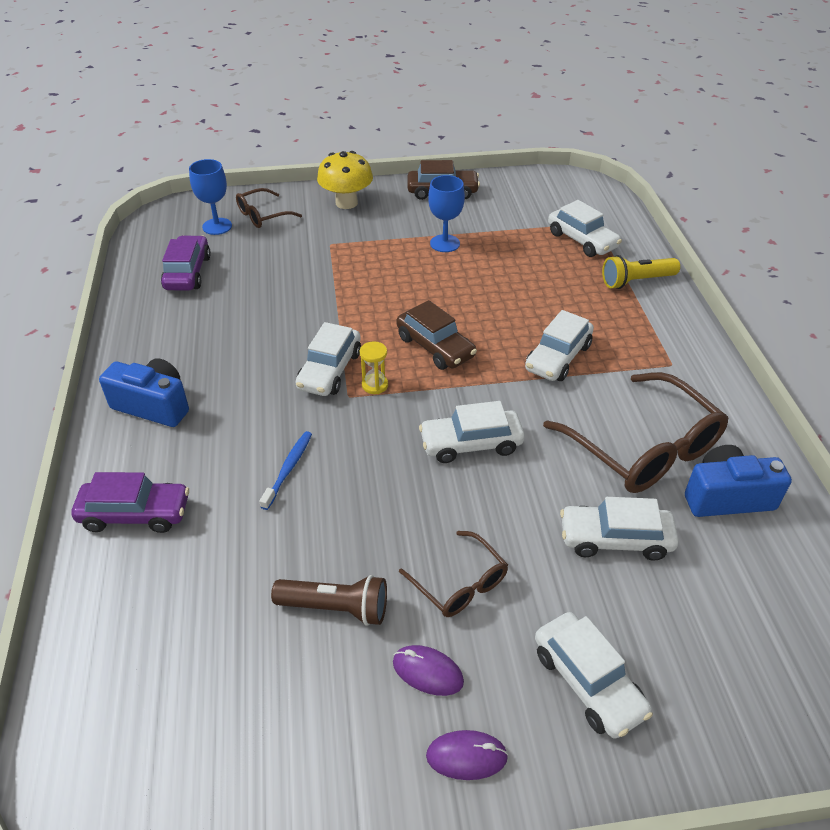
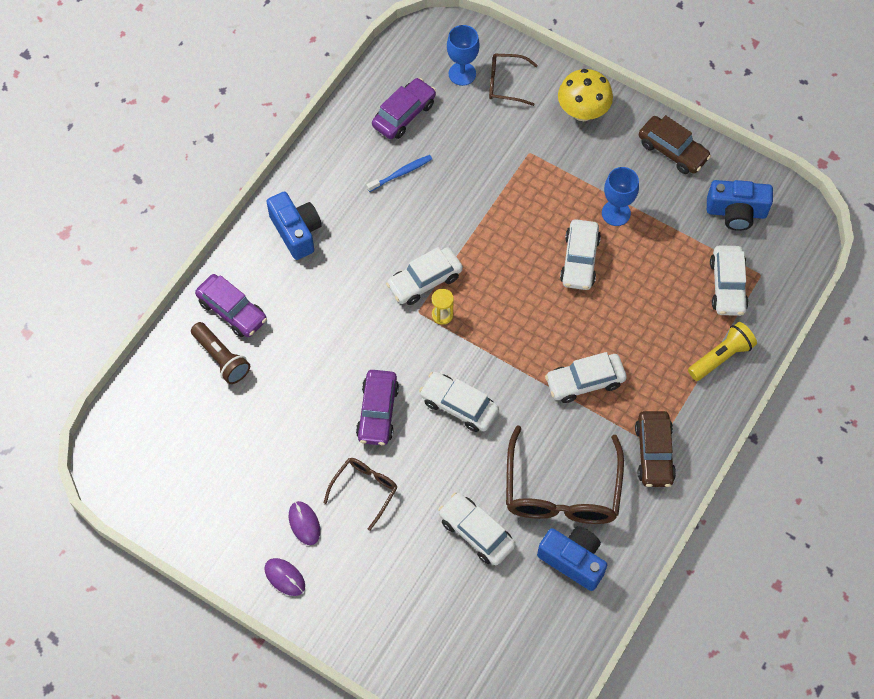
camera: 40 degrees right, 20 degrees up
(288, 469) = (337, 342): blue toothbrush -> blue toothbrush (401, 173)
(336, 608) = (290, 453): brown flashlight -> brown flashlight (221, 358)
(396, 501) = (378, 412): none -> purple car
(435, 347) = (511, 311): brown car -> brown car (654, 453)
(459, 584) = (365, 490): brown glasses -> brown glasses turned 150 degrees counterclockwise
(532, 200) = (736, 212): none -> blue camera
(588, 682) = (376, 592): white car -> white car (579, 260)
(636, 281) = (721, 357): yellow flashlight -> yellow flashlight turned 120 degrees clockwise

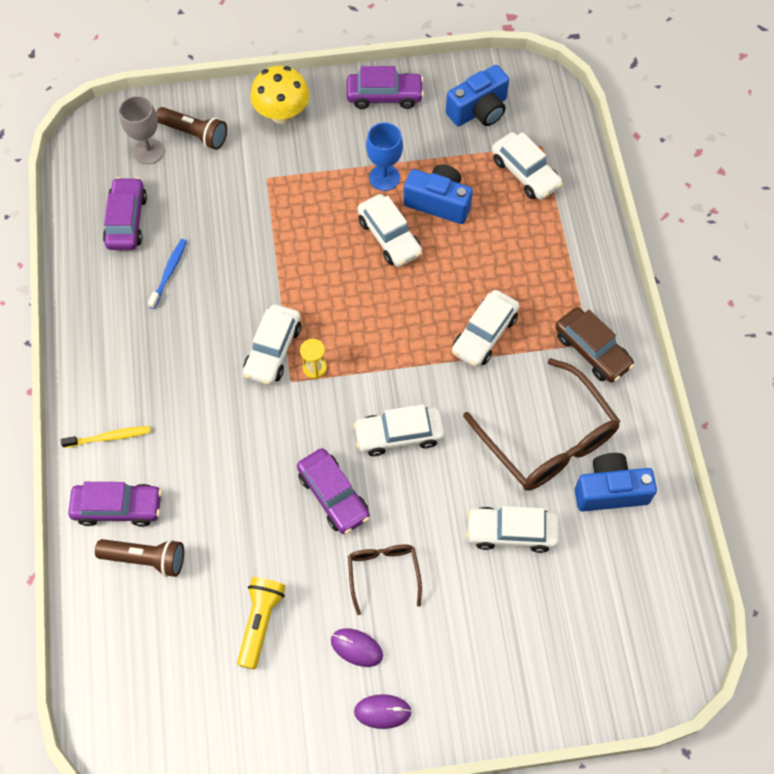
camera: 40 degrees left, 0 degrees up
(266, 259) = (109, 437): none -> yellow toothbrush
(296, 231) = (117, 392): blue camera -> blue camera (438, 202)
(462, 74) = (149, 151): blue goblet -> grey goblet
(506, 83) = (195, 134): brown glasses -> brown flashlight
(672, 150) = (384, 96): brown car -> purple car
(721, 357) = (572, 233): yellow flashlight -> yellow flashlight (260, 622)

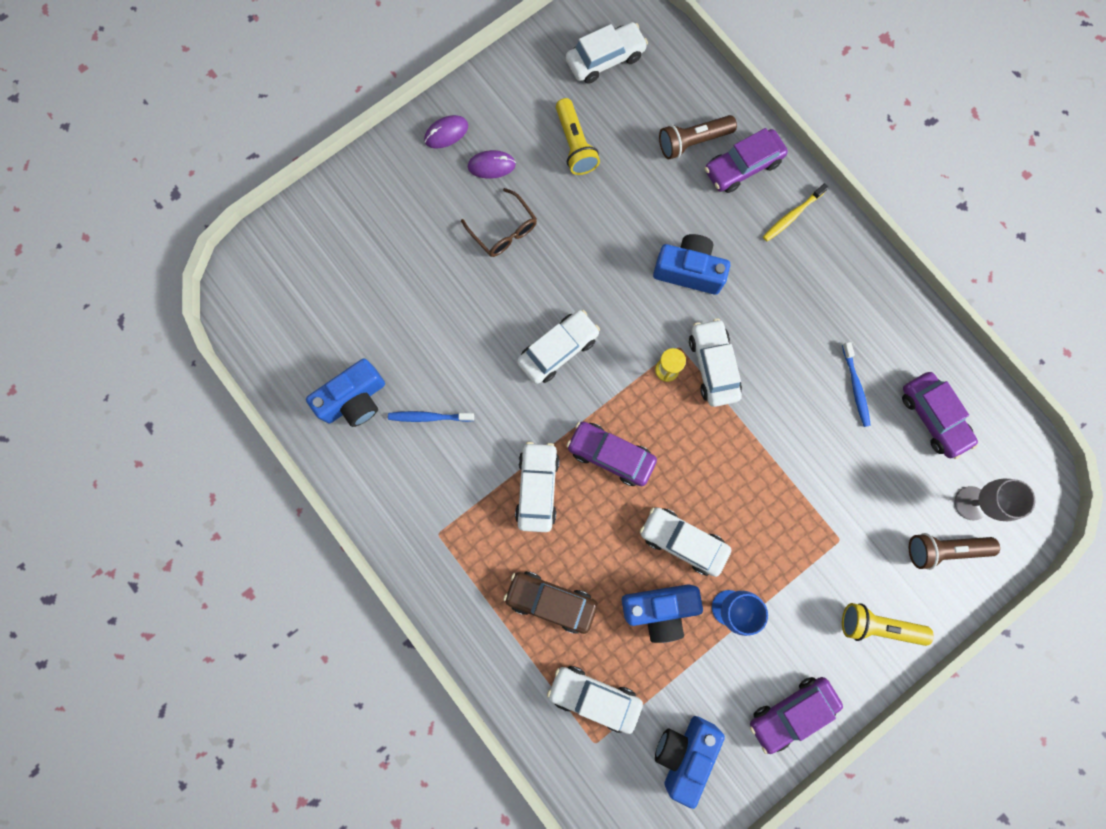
camera: 150 degrees right, 15 degrees up
(237, 440) = (689, 271): none -> blue camera
(282, 114) = (877, 625): yellow mushroom -> yellow flashlight
(333, 495) = (580, 269): purple car -> purple car (610, 455)
(511, 532) = (419, 318): white car -> white car (605, 59)
(548, 439) = (429, 417): brown glasses -> blue toothbrush
(592, 350) = (431, 527): brown car -> brown car (551, 601)

